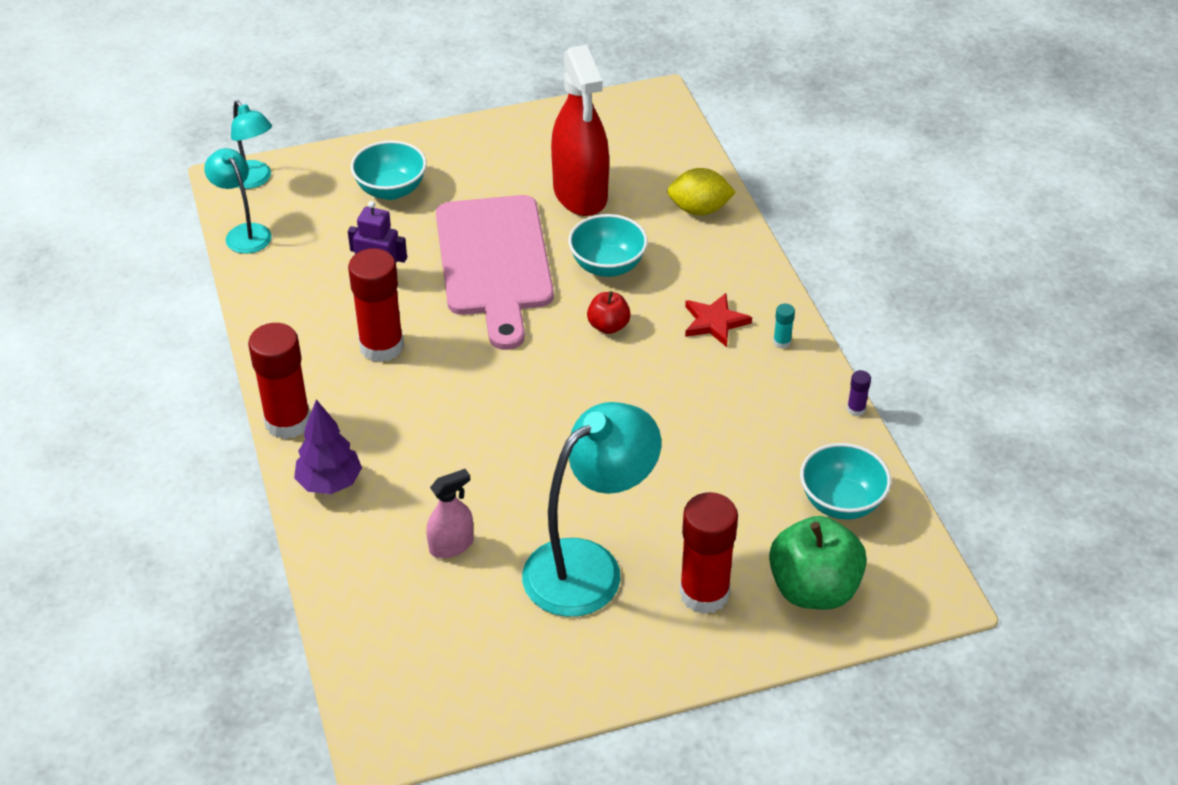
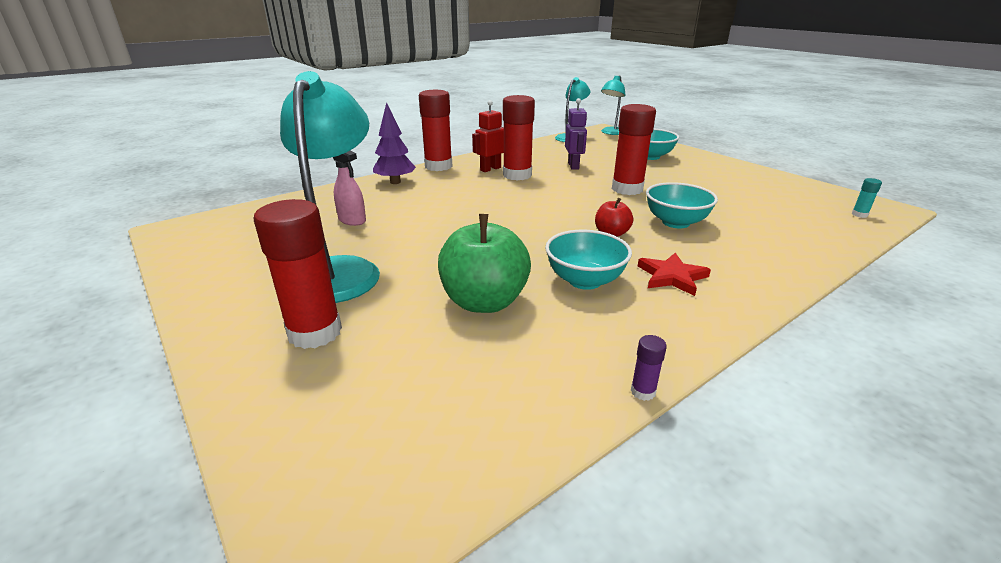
camera: 70 degrees right, 15 degrees down
(337, 367) = (490, 169): none -> red robot
(494, 262) = (627, 189): pink cutting board -> red glue stick
(580, 193) = (735, 201): red spray bottle -> none
(589, 566) = (341, 270): turquoise lamp -> turquoise lamp turned 120 degrees counterclockwise
(699, 209) = (798, 246): yellow lemon -> none
(782, 342) = (690, 318): turquoise glue stick -> turquoise glue stick (859, 214)
(813, 589) = (328, 409): green apple -> green apple (484, 301)
(841, 502) = (479, 407): turquoise bowl -> turquoise bowl (584, 280)

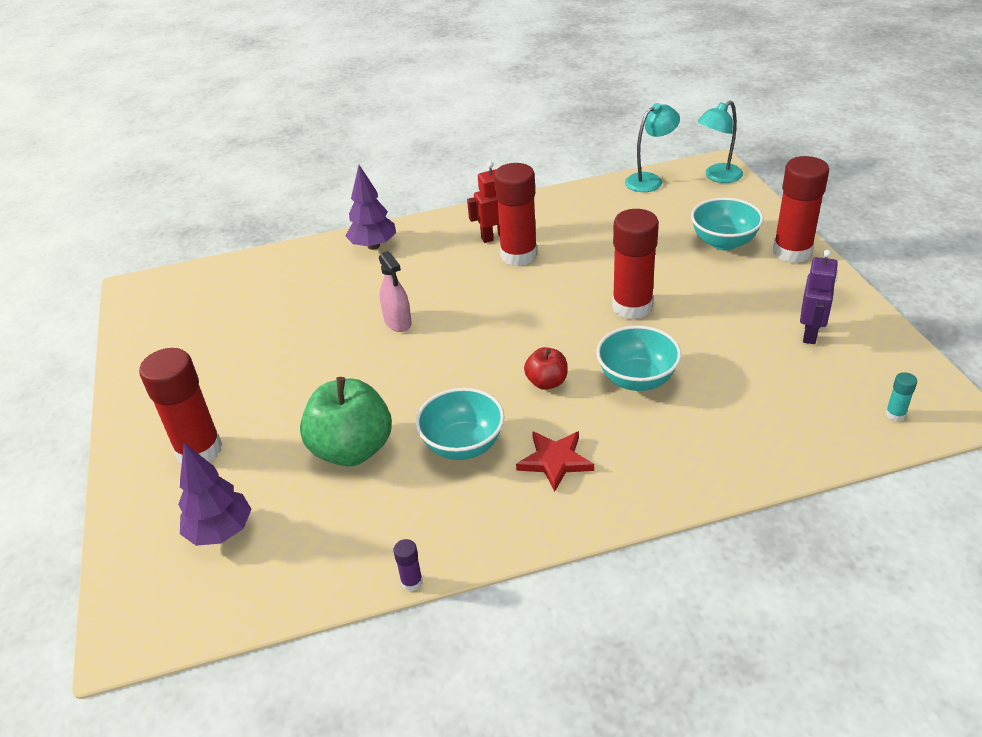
camera: 25 degrees right, 10 degrees up
(341, 270) = (253, 379): turquoise lamp -> none
(352, 220) = (297, 306): pink spray bottle -> pink spray bottle (398, 322)
(389, 398) = (221, 532): none -> purple tree
(438, 166) = (438, 222): red glue stick -> red glue stick (792, 252)
(573, 166) = (603, 247): purple robot -> purple robot (810, 333)

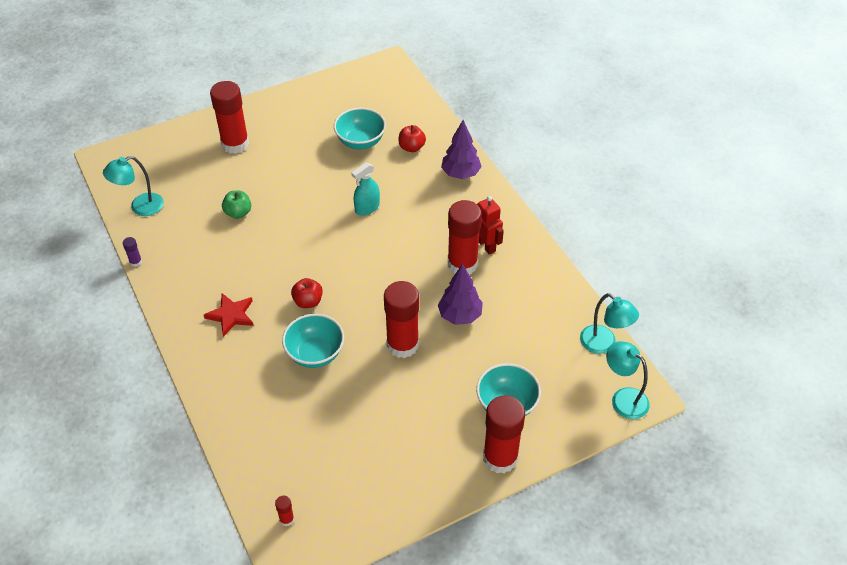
camera: 75 degrees right, 10 degrees up
(221, 532) = (172, 172): purple tree -> purple tree (460, 315)
(283, 577) = (140, 207): none -> turquoise lamp
(307, 279) = (411, 147): none -> red apple
(352, 449) = (238, 213): green apple -> green apple, size x0.52
(398, 322) = (367, 208): pink spray bottle -> turquoise spray bottle
(463, 445) = (244, 266): turquoise bowl -> turquoise bowl (360, 142)
(810, 333) = (381, 467): purple robot -> none
(895, 414) = (286, 519): turquoise glue stick -> red glue stick

